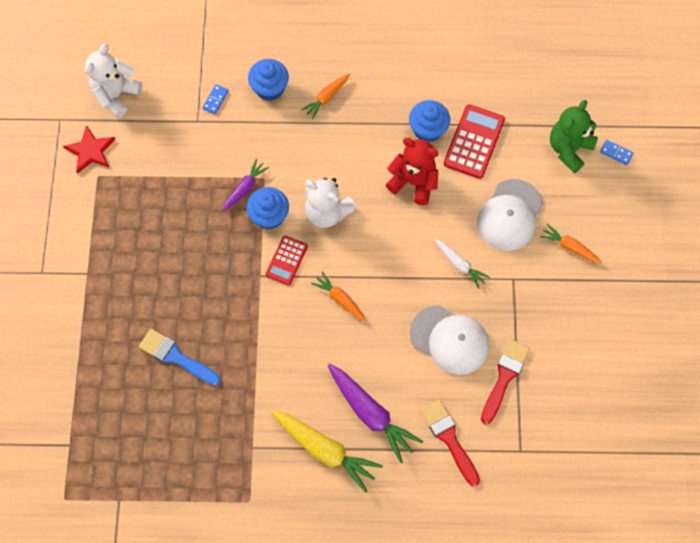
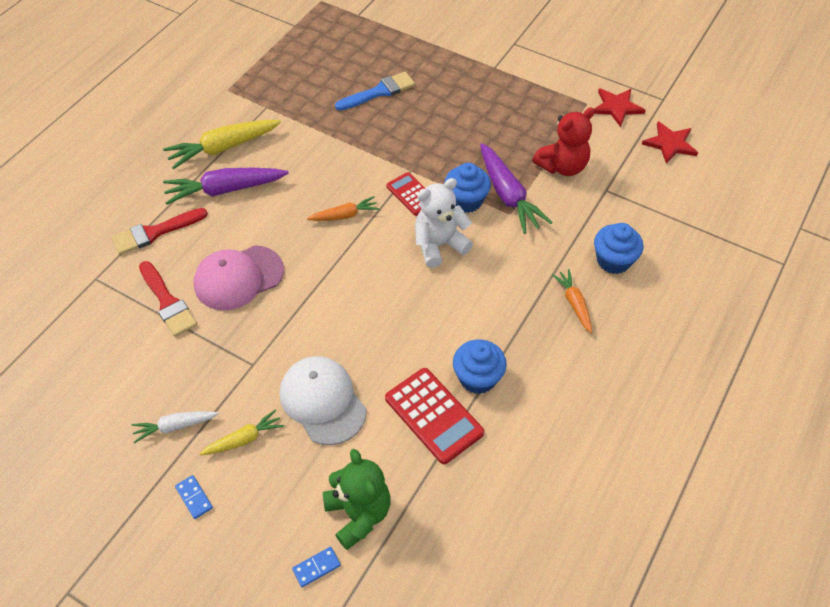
camera: 120 degrees right, 15 degrees down
(116, 95) = (670, 144): white teddy bear -> red star
(215, 100) = (623, 212): blue domino -> blue domino (194, 498)
(245, 188) = (508, 195): purple carrot -> purple carrot, size x1.74
(413, 182) = (423, 332): red teddy bear -> red teddy bear (562, 166)
(449, 340) = (238, 278): white cap -> pink cap
(449, 438) = (155, 232): red brush -> red brush turned 150 degrees clockwise
(459, 265) = (304, 325): white carrot -> white carrot (175, 426)
(569, 247) = (244, 439): orange carrot -> yellow carrot

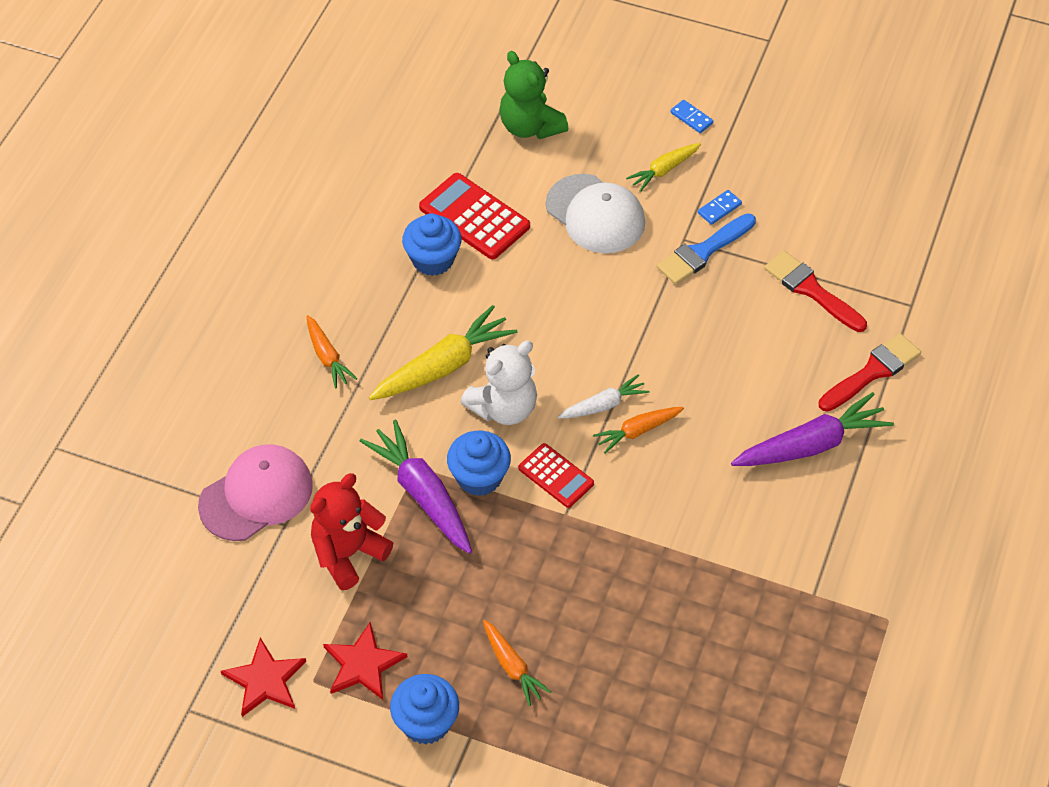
camera: 170 degrees right, 0 degrees up
(175, 426) = (739, 171): white carrot -> white carrot (603, 405)
(223, 148) = (844, 511): yellow carrot -> yellow carrot (443, 366)
(238, 278) = (741, 330): pink cap -> pink cap (256, 495)
(316, 567) = (557, 84): blue domino -> blue domino (719, 208)
(379, 92) = (648, 652): blue brush -> blue brush (703, 252)
(463, 95) = (512, 666): none -> orange carrot
(613, 260) = (277, 419): blue cupcake -> blue cupcake (426, 722)
(670, 144) = (186, 620): red star -> red star (363, 664)

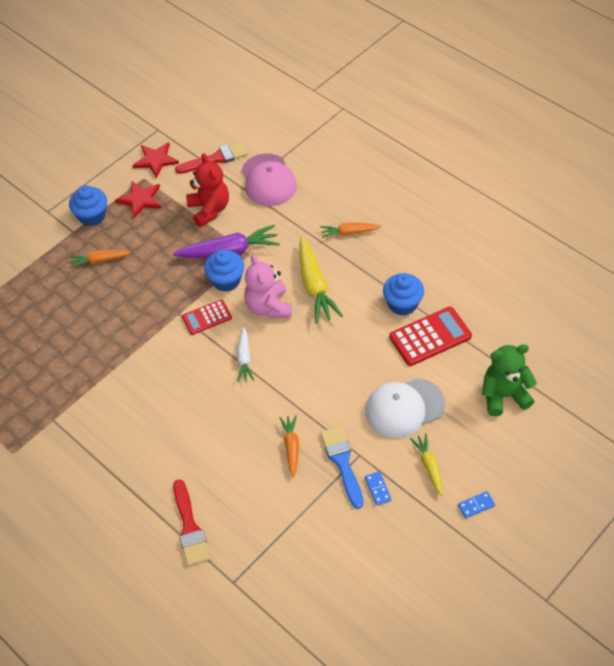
camera: 115 degrees right, 0 degrees up
(504, 408) = (268, 307): white teddy bear -> pink teddy bear
(638, 431) = (216, 370): orange carrot -> orange carrot (291, 447)
(811, 290) = (277, 519): red brush -> red brush (216, 158)
(811, 445) = (154, 463): purple carrot -> none

